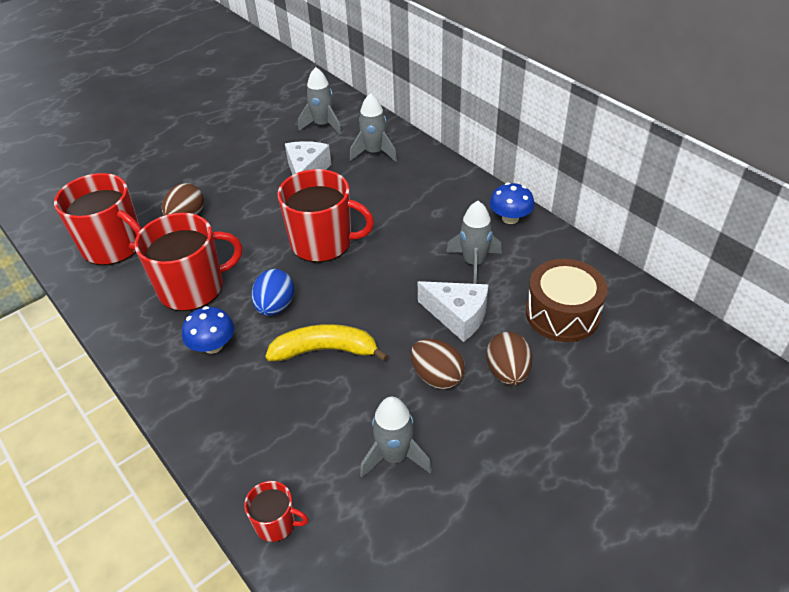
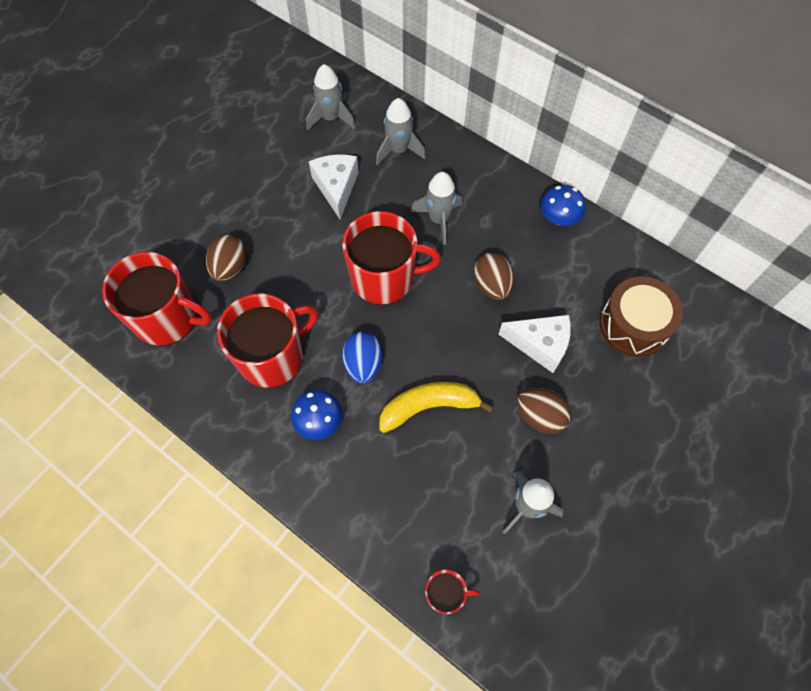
camera: 15 degrees left, 20 degrees up
(474, 263) = (538, 279): grey rocket -> grey rocket (438, 219)
(507, 372) = (600, 399): brown egg -> brown egg (492, 285)

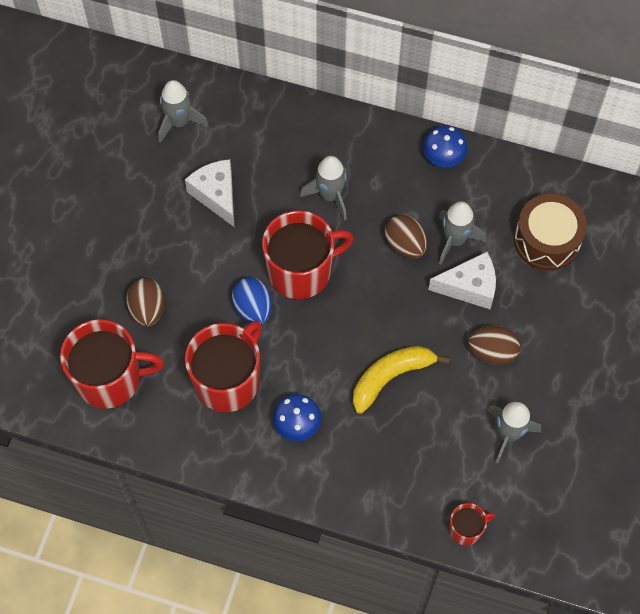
camera: 20 degrees left, 0 degrees up
(363, 364) = (316, 359): blue egg -> blue egg (253, 308)
(399, 150) = (262, 136): grey rocket -> grey rocket (455, 240)

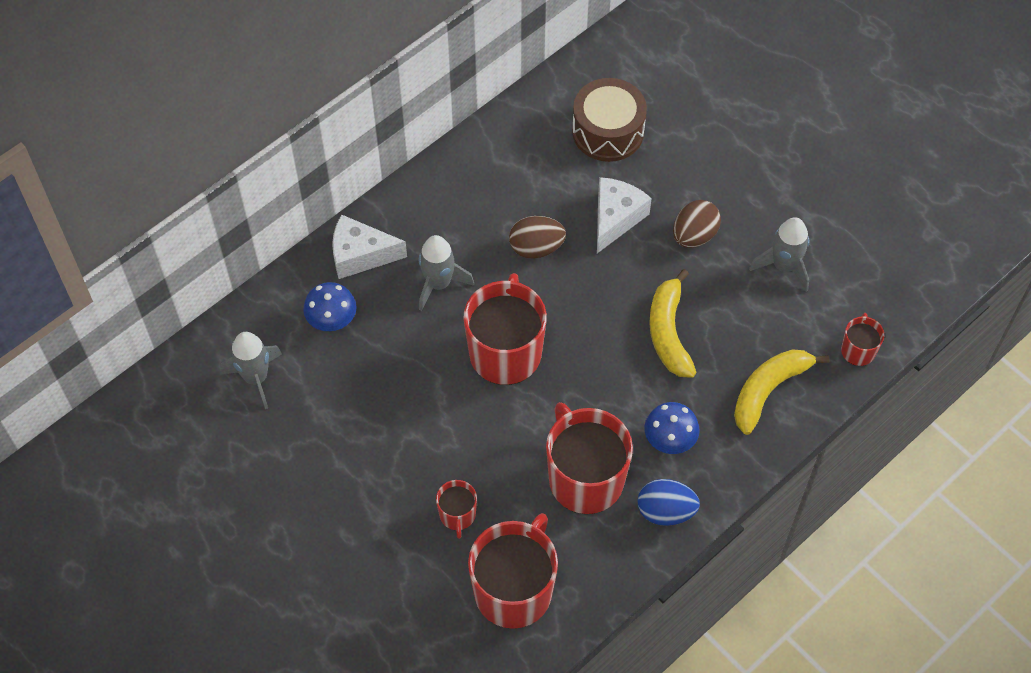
camera: 60 degrees left, 5 degrees down
(148, 310) = (457, 515): brown egg -> red mug
(216, 195) = (367, 385): white cheese -> white cheese (361, 255)
(253, 308) = (519, 415): blue egg -> blue egg (665, 511)
(385, 476) = (768, 390): none -> yellow banana
(443, 157) = (463, 166): blue mushroom -> blue mushroom (332, 319)
(455, 240) = (558, 204): grey rocket -> none

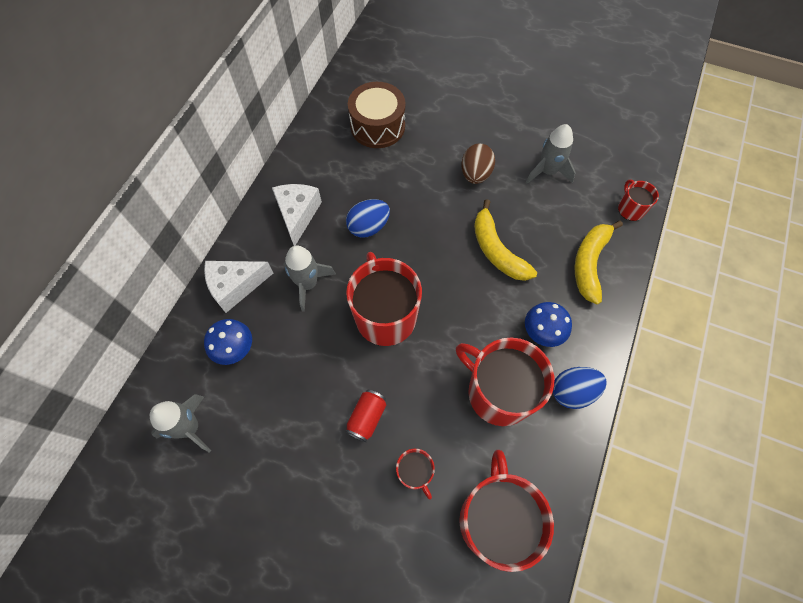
camera: 25 degrees left, 5 degrees up
(435, 444) = (367, 418): none -> red can
(536, 248) = (368, 227): brown egg -> blue egg
(615, 218) = (414, 183): white cheese -> white cheese (297, 215)

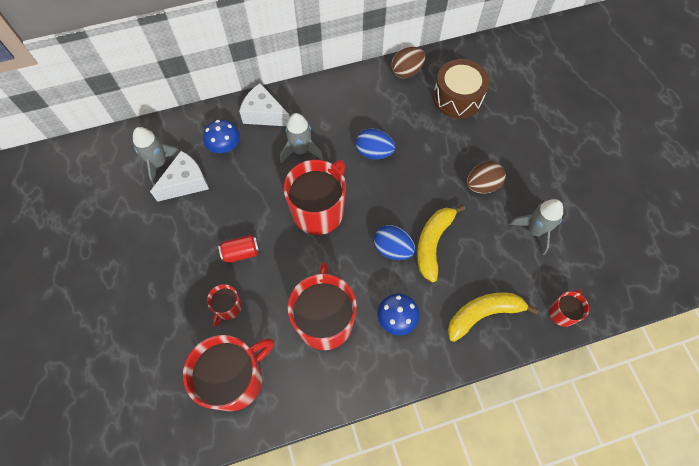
camera: 50 degrees right, 0 degrees up
(297, 215) = (343, 107): white cheese -> white cheese (186, 183)
(313, 141) = (406, 71): none -> brown egg
(572, 392) = (367, 370): blue egg -> blue egg (392, 249)

